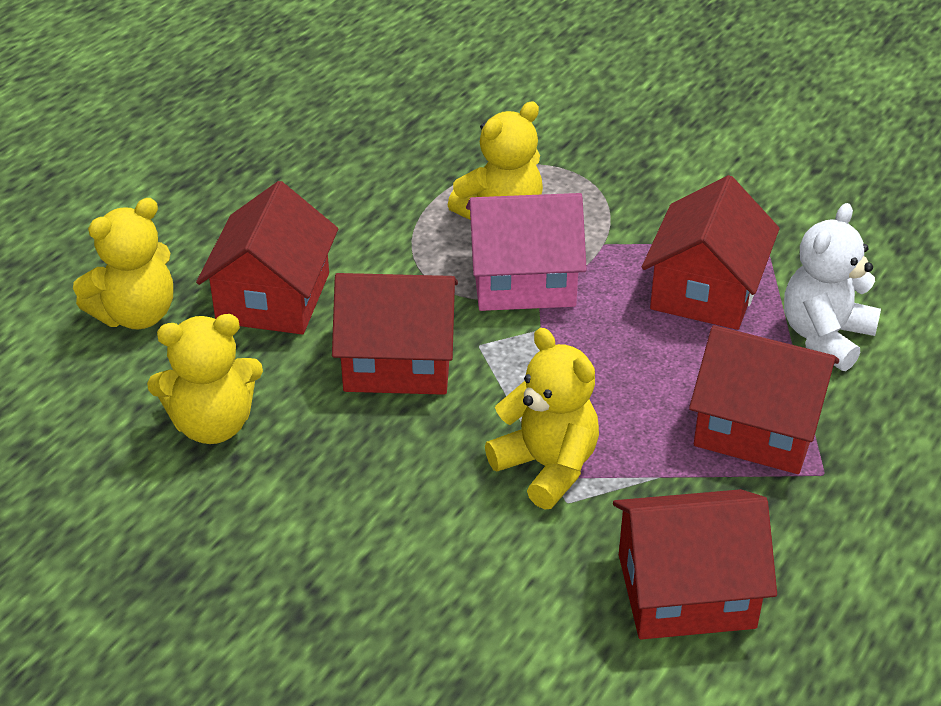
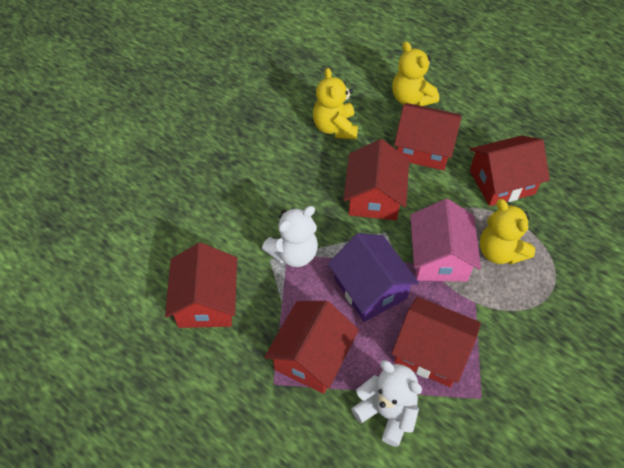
camera: 95 degrees right, 15 degrees up
(353, 208) = (502, 182): none -> red house
(547, 467) = (294, 253): yellow teddy bear -> white teddy bear
(604, 361) = (370, 288): none -> purple house

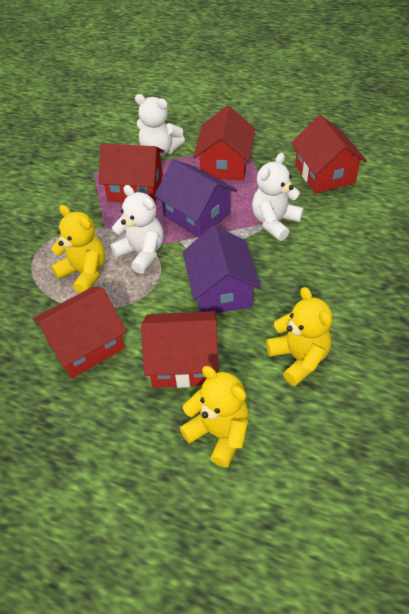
camera: 165 degrees right, 5 degrees down
(374, 197) = (221, 290): red house -> purple house
(439, 257) = (142, 253): pink house -> white teddy bear

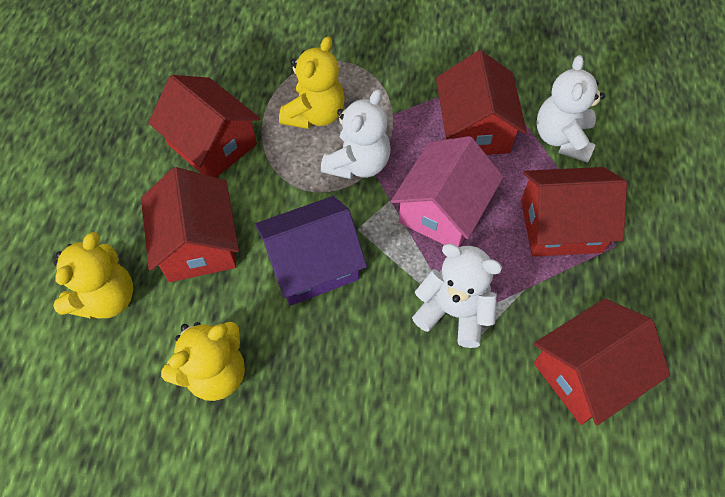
camera: 75 degrees right, 10 degrees up
(197, 214) = (443, 210): purple house -> pink house

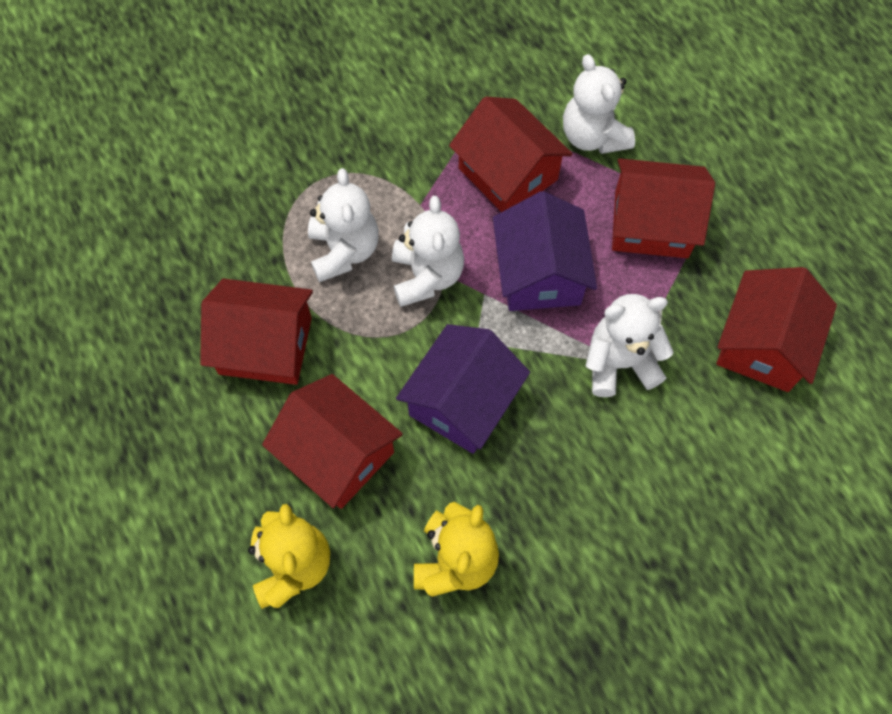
camera: 35 degrees left, 5 degrees up
(315, 114) = (344, 251): yellow teddy bear -> white teddy bear
(443, 210) = (540, 273): pink house -> purple house
(560, 226) = (651, 224): red house -> red house turned 45 degrees clockwise

